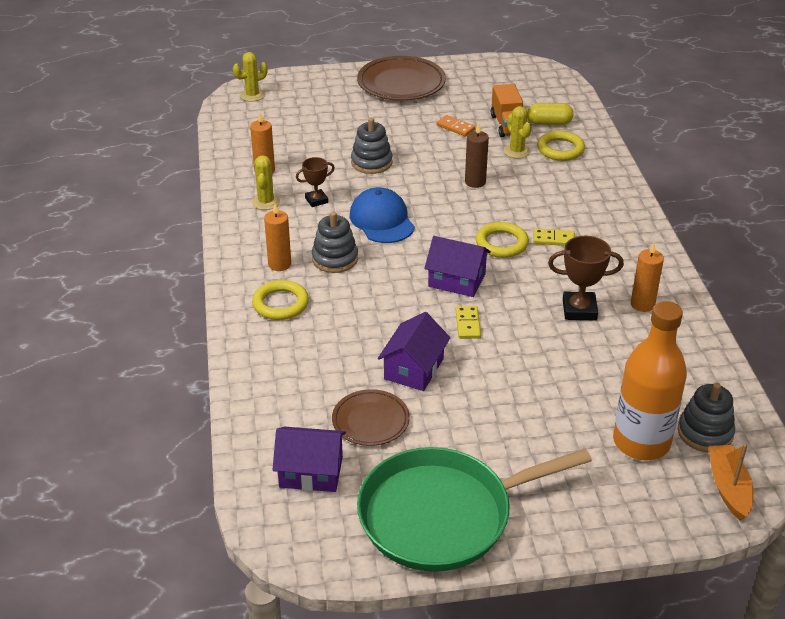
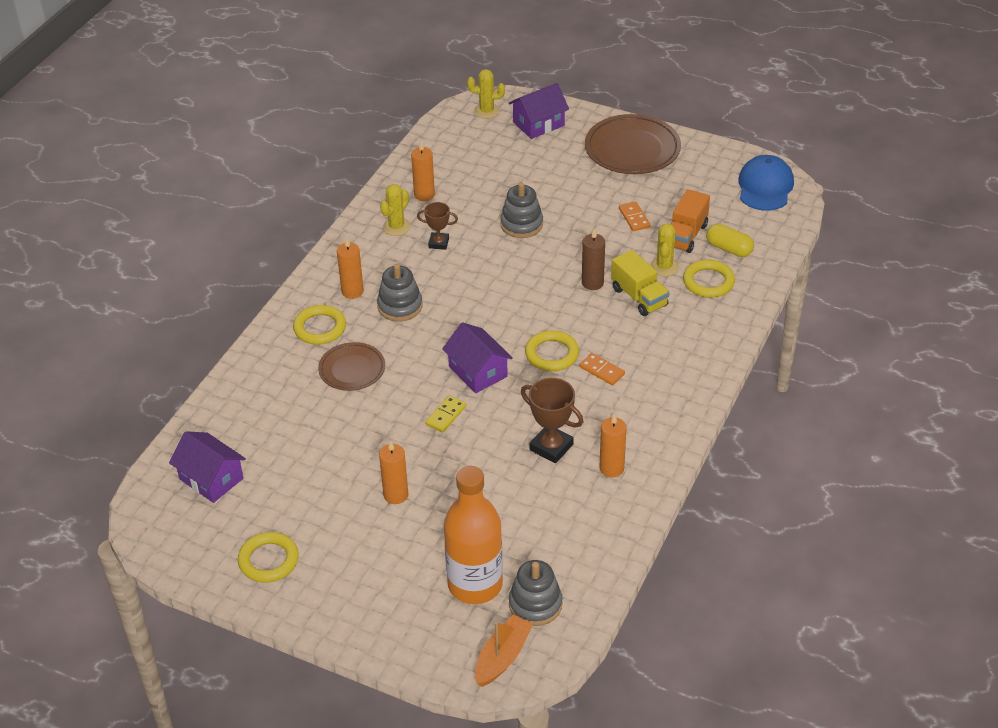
camera: 35 degrees right, 5 degrees up
(370, 421) = (290, 460): brown plate -> brown plate (352, 370)
(382, 220) = (473, 286): blue cap -> blue cap (765, 187)
(414, 369) = (365, 433): purple house -> purple house (538, 124)
(443, 515) = (268, 560): green pan -> yellow ring
(495, 404) = (396, 495): none -> orange candle
(522, 178) = (639, 297): none -> yellow truck
(553, 239) = (602, 371): yellow domino -> orange domino

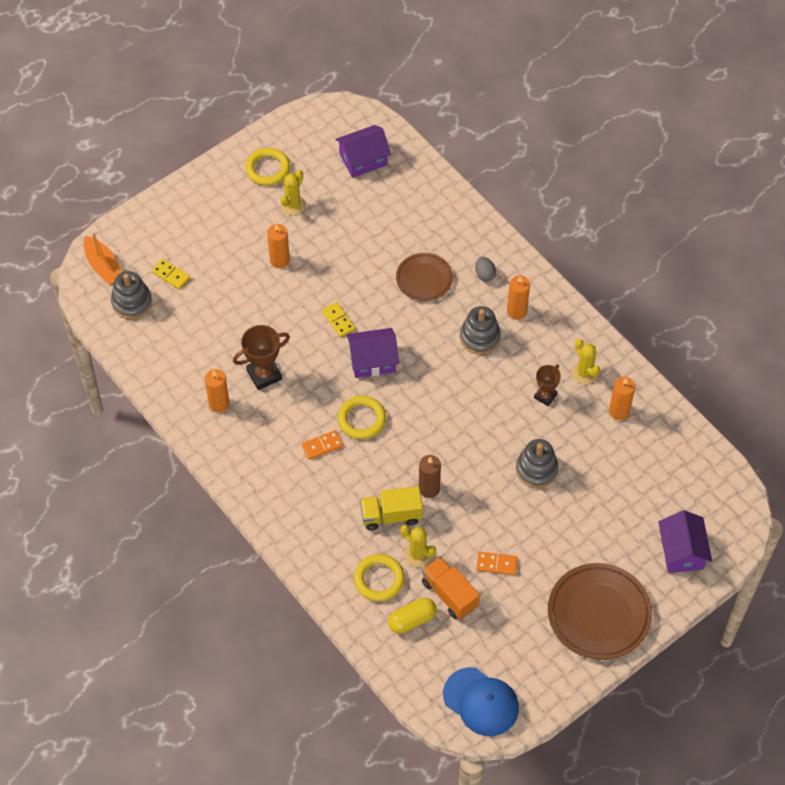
camera: 115 degrees right, 15 degrees up
(320, 328) = (484, 274): yellow ring -> grey egg
(475, 584) = (171, 275): orange bottle -> yellow domino
(486, 111) = (725, 515): yellow cactus -> yellow cactus (293, 205)

